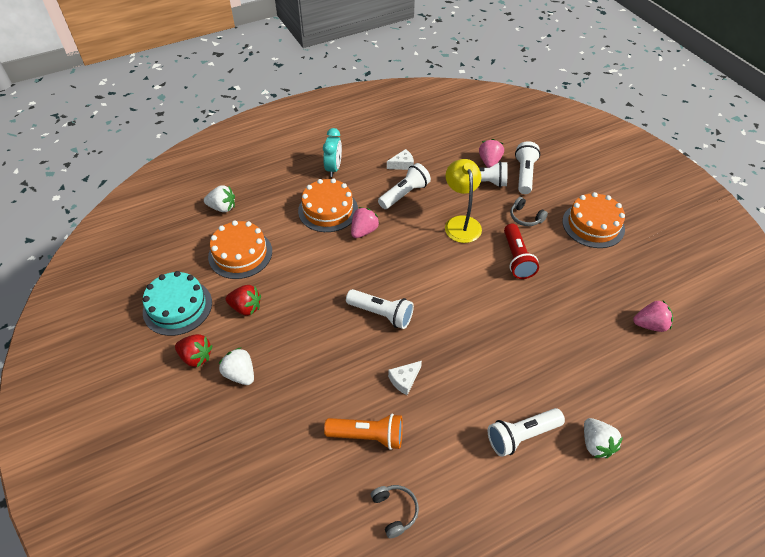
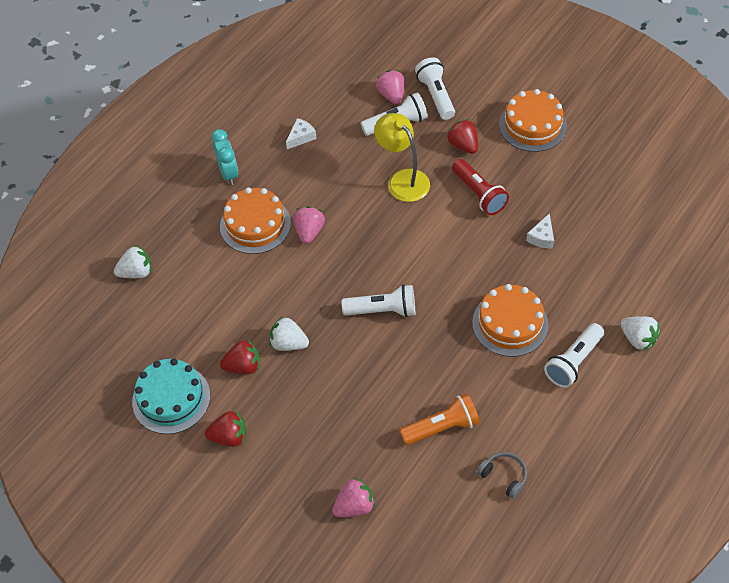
camera: 25 degrees left, 5 degrees up
(240, 254) = (195, 314): orange cake -> orange cake (510, 323)
(240, 374) = (285, 431): white strawberry -> white strawberry (288, 343)
(404, 194) = (325, 171): white flashlight -> none
(404, 380) = (443, 362): white cheese -> white cheese (542, 237)
(525, 217) = (463, 145): grey headphones -> red strawberry
(650, 325) = (632, 207): pink strawberry -> pink strawberry (354, 506)

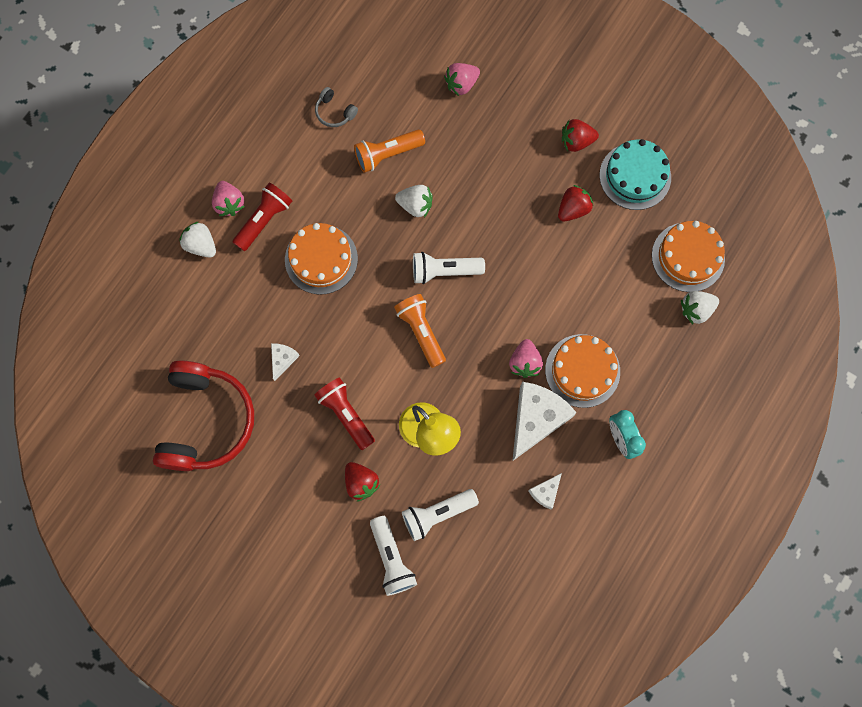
camera: 175 degrees right, 20 degrees up
(243, 366) = (573, 209): red strawberry -> red strawberry turned 150 degrees clockwise
(288, 343) = (533, 234): white strawberry -> white strawberry (415, 205)
(303, 188) = (536, 419): none -> white cheese
(391, 95) = (444, 559): pink strawberry -> pink strawberry (229, 203)
(407, 258) = (421, 332): none -> orange flashlight
(532, 125) = (281, 513): orange cake -> orange cake (688, 257)
(573, 362) = (264, 220): white flashlight -> red flashlight
(608, 190) = (206, 421): none -> red headphones

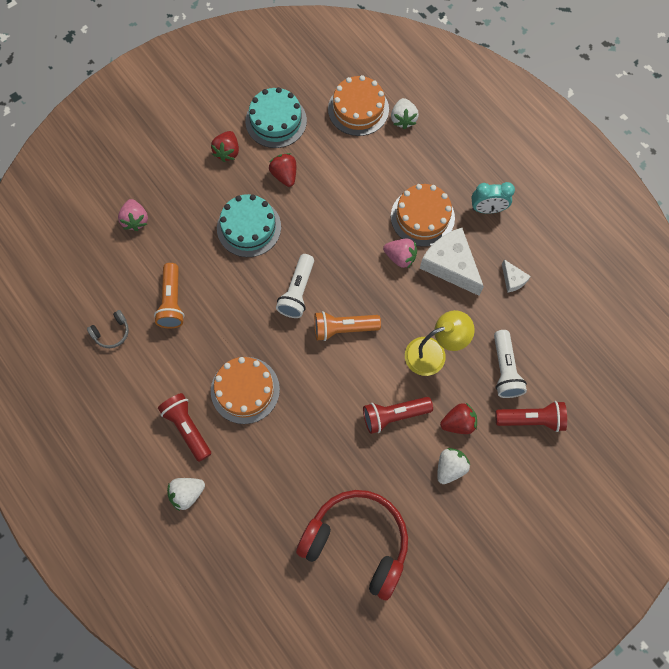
camera: 70 degrees left, 5 degrees down
(229, 203) = (157, 454): pink strawberry -> none
(283, 360) = (325, 454): white cheese -> none
(391, 558) = (531, 419): white flashlight -> red flashlight
(415, 205) = (229, 294): white strawberry -> white strawberry (450, 467)
(497, 196) = (249, 227): none -> turquoise cake

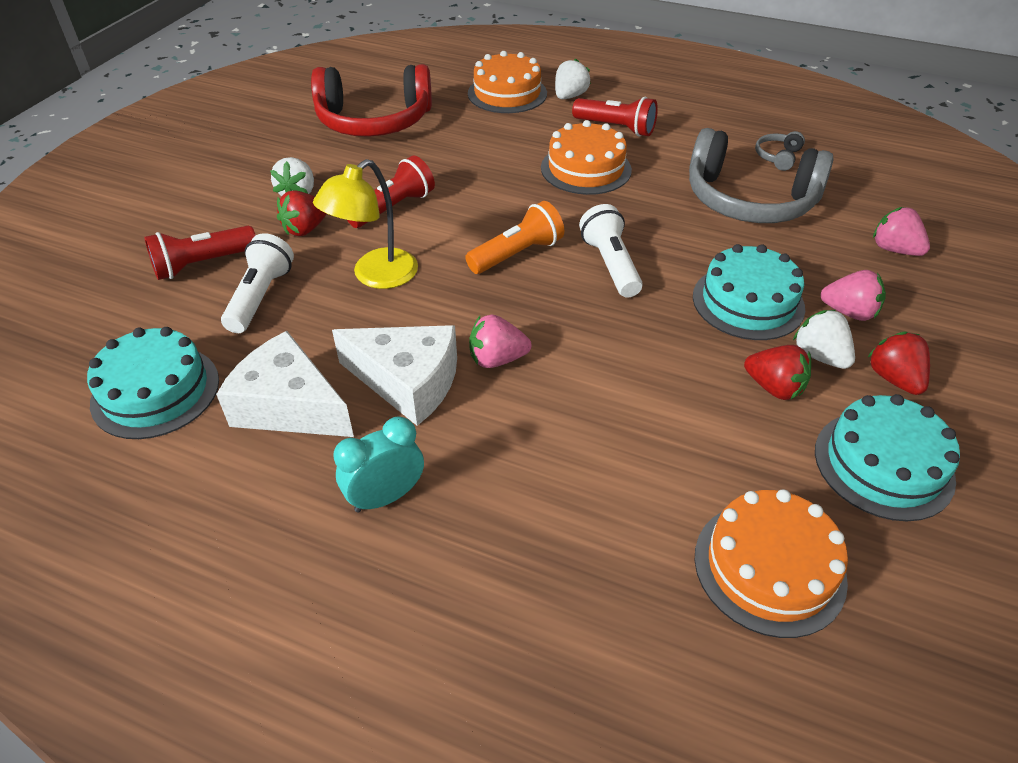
camera: 150 degrees right, 25 degrees down
(172, 301) = (749, 200): orange flashlight -> grey headphones
(206, 195) = (849, 312): none -> pink strawberry
(403, 119) = (665, 594): white strawberry -> white strawberry (819, 356)
(422, 217) = (499, 430): orange cake -> orange cake (507, 93)
(504, 369) = (260, 297): white flashlight -> white flashlight turned 45 degrees clockwise
(512, 279) = (289, 406): white cheese -> white cheese, size x2.10
(575, 323) = (155, 391): none -> turquoise cake

